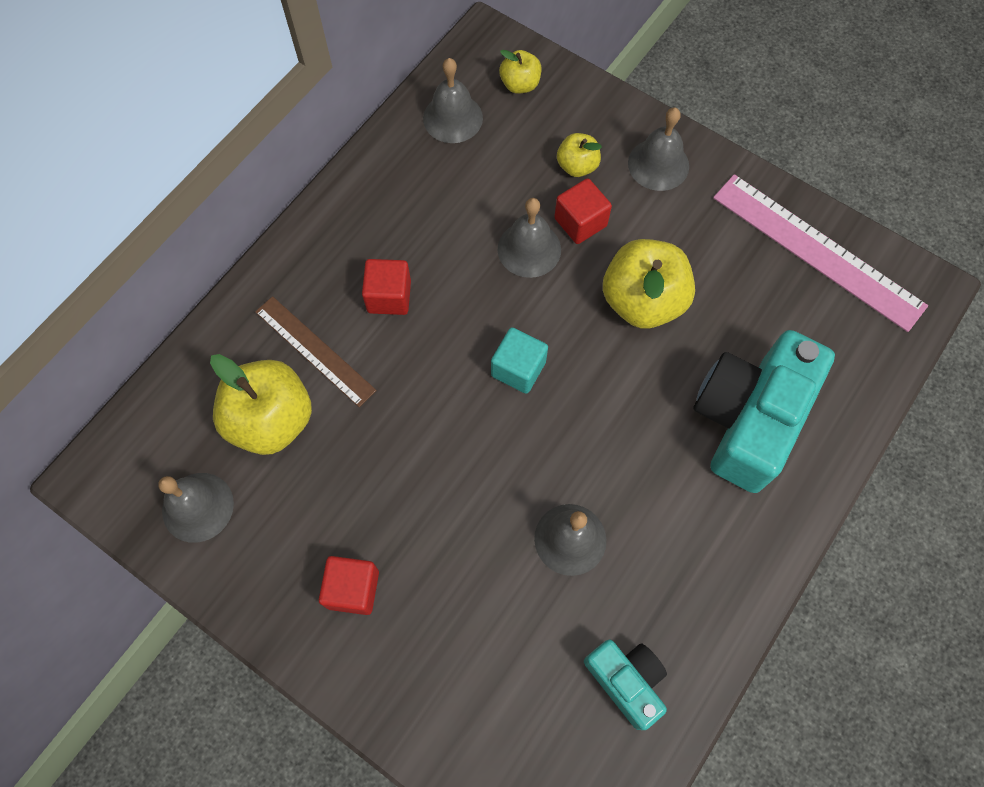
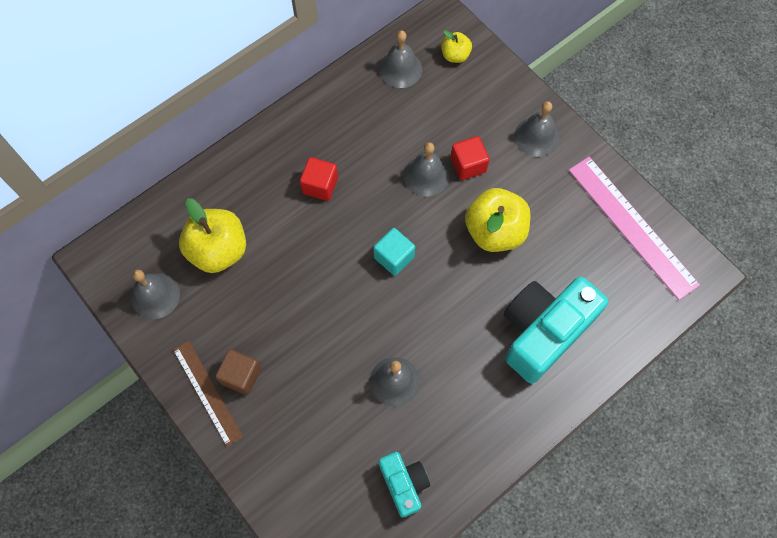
camera: 15 degrees right, 0 degrees up
(315, 350) = (260, 210): brown ruler -> brown ruler (207, 392)
(353, 589) = (241, 376): red cube -> brown cube
(577, 166) = (478, 124): yellow apple -> none

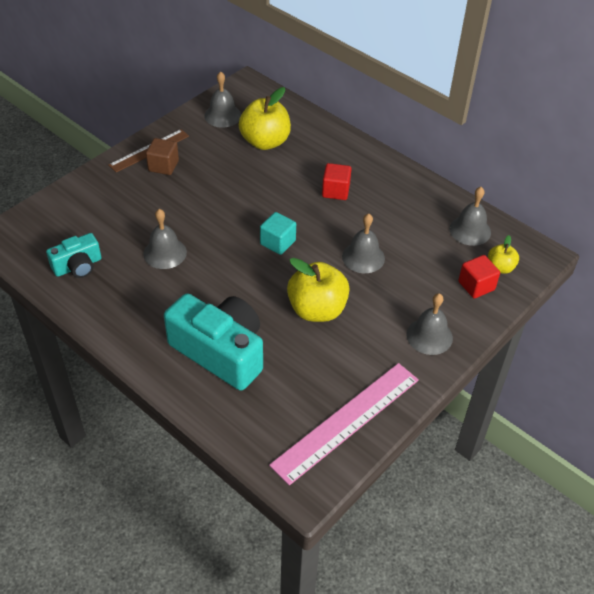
camera: 80 degrees right, 20 degrees down
(468, 165) = (382, 285): red cube -> red cube (476, 286)

